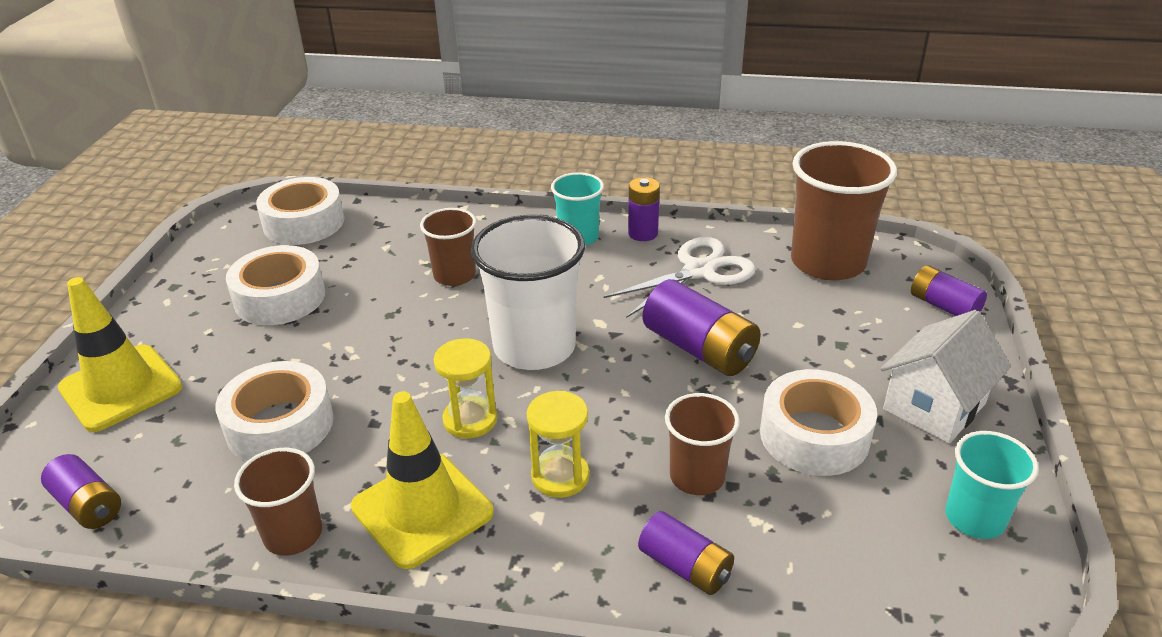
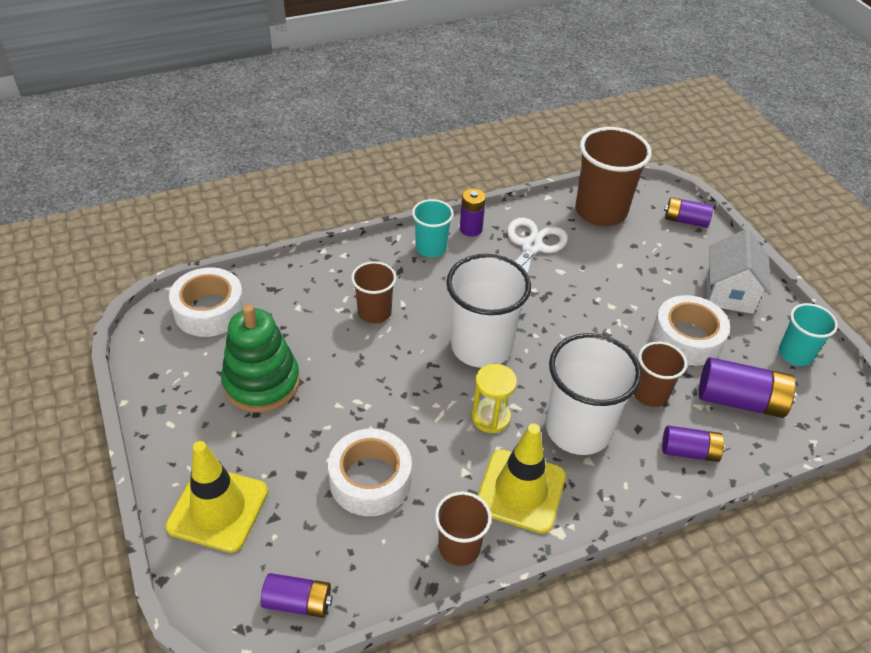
camera: 35 degrees left, 10 degrees up
(280, 297) = (261, 383): white tape -> green stacking toy
(560, 476) = (578, 429): yellow hourglass -> white cup
(699, 349) = (580, 306): purple battery -> purple battery (740, 400)

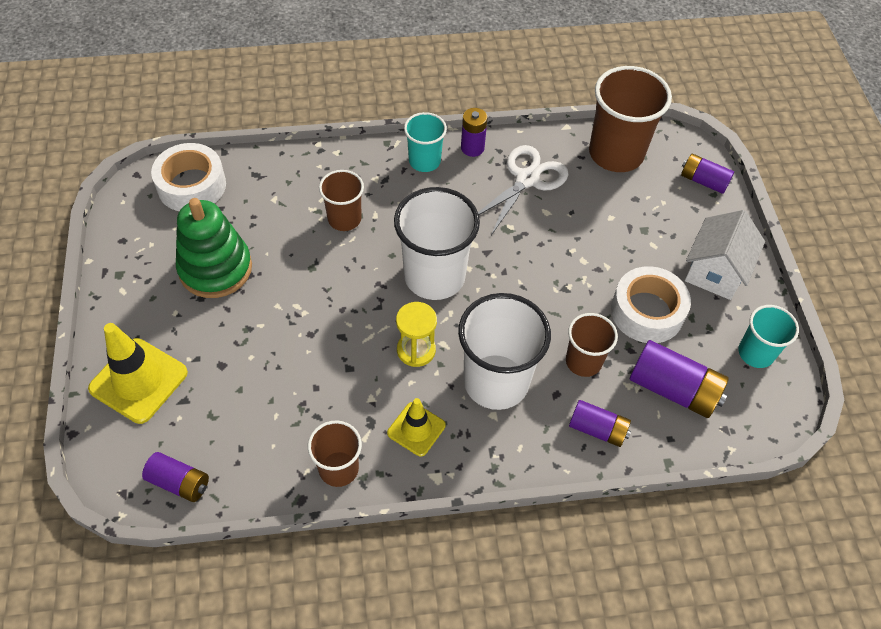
camera: 15 degrees right, 10 degrees up
(370, 480) = (281, 385): white tape -> none
(520, 491) = (416, 429): yellow traffic cone -> yellow traffic cone, size x0.60

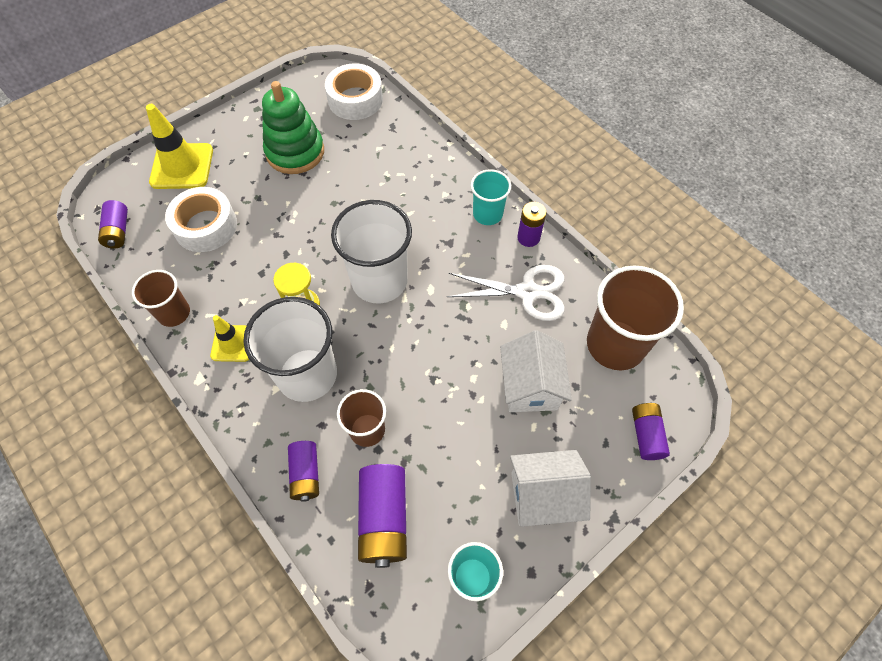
camera: 60 degrees right, 5 degrees up
(344, 219) = (391, 197): brown cup -> none
(616, 227) = (530, 386): none -> white house
(647, 312) = (454, 456): white tape -> white tape (205, 226)

